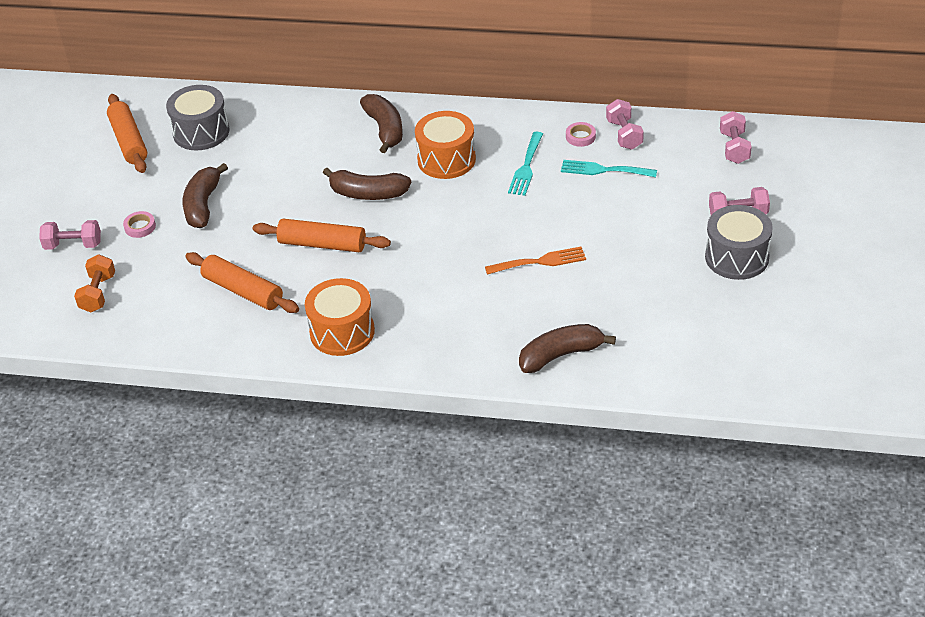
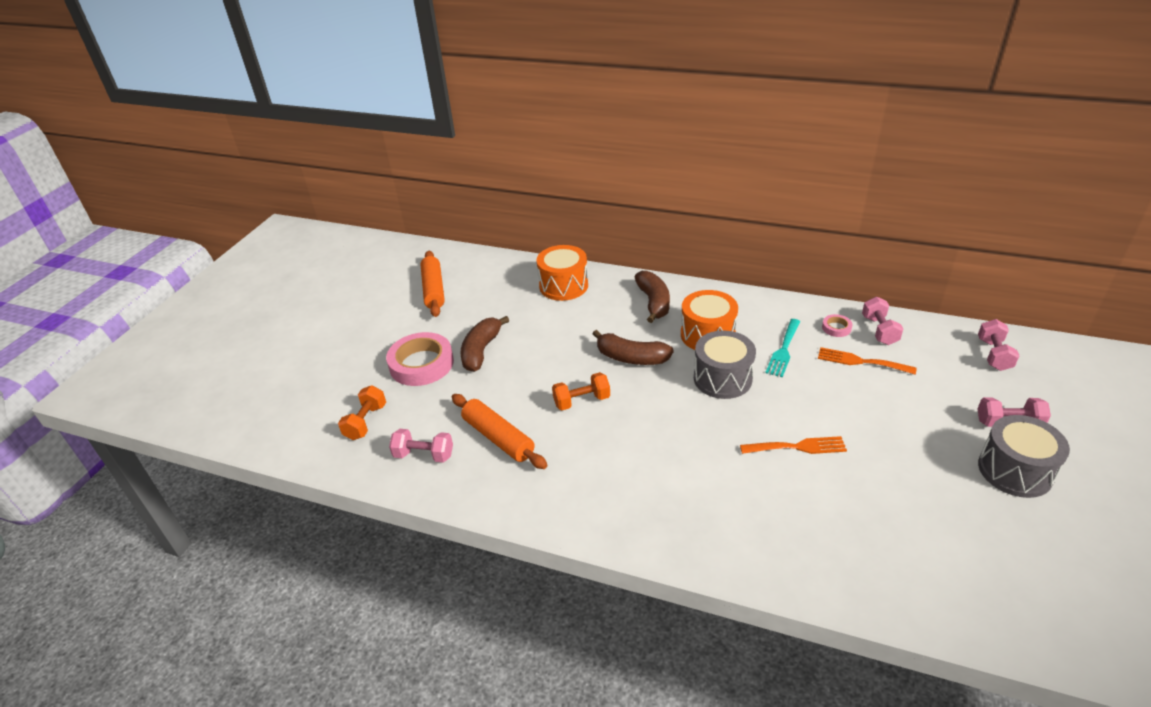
camera: 10 degrees right, 5 degrees down
(73, 245) = (359, 373): pink dumbbell -> pink dumbbell (424, 455)
(140, 227) = (421, 364): pink tape -> pink tape, size x2.27
(201, 132) = (495, 288): grey drum -> grey drum (722, 378)
(322, 244) = (581, 401): orange rolling pin -> orange dumbbell
(342, 332) = (587, 496): orange drum -> orange drum (563, 286)
(560, 355) = (821, 560): brown banana -> none
(603, 170) = (860, 361): turquoise fork -> orange fork

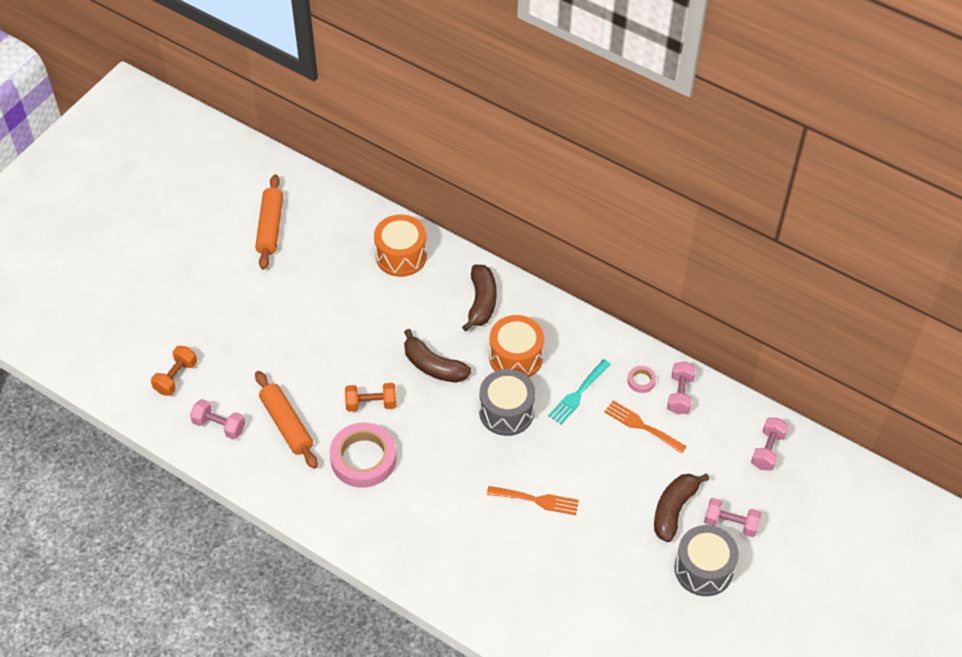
camera: 10 degrees right, 15 degrees up
(421, 364) = (238, 322): pink tape -> pink tape (363, 458)
(481, 351) = (297, 321): brown banana -> brown banana (674, 510)

